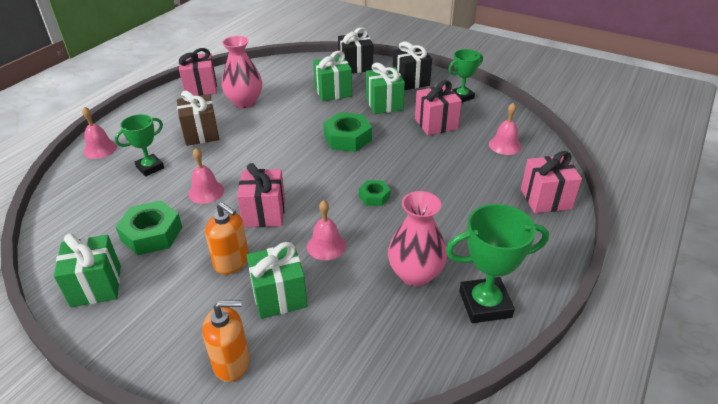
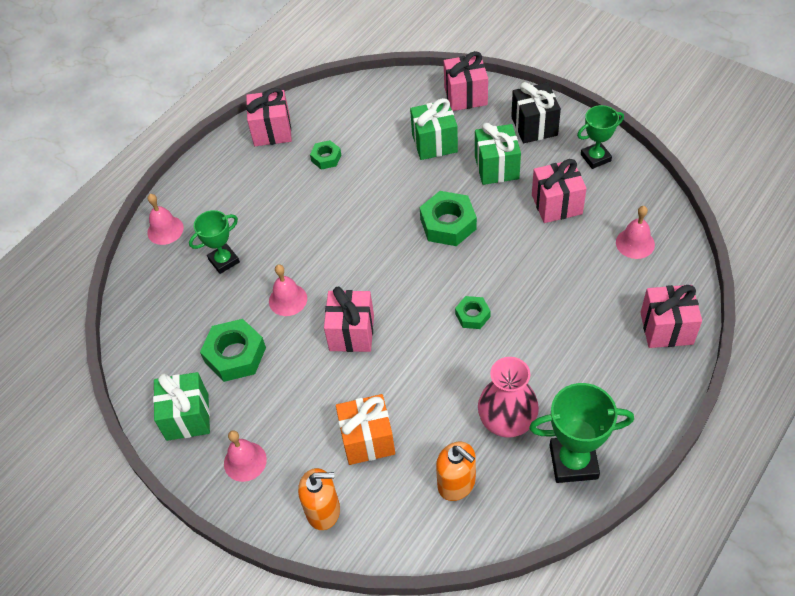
camera: 10 degrees right, 15 degrees up
(201, 134) = (277, 210): brown gift -> none
(232, 262) = (319, 395): orange soap dispenser -> orange soap dispenser (456, 483)
(245, 102) = (326, 158): pink vase -> green nut
(279, 296) = (367, 440): green gift -> orange gift
(326, 246) = (416, 380): pink bell -> pink bell (245, 461)
(355, 66) = (465, 96): black gift -> pink gift

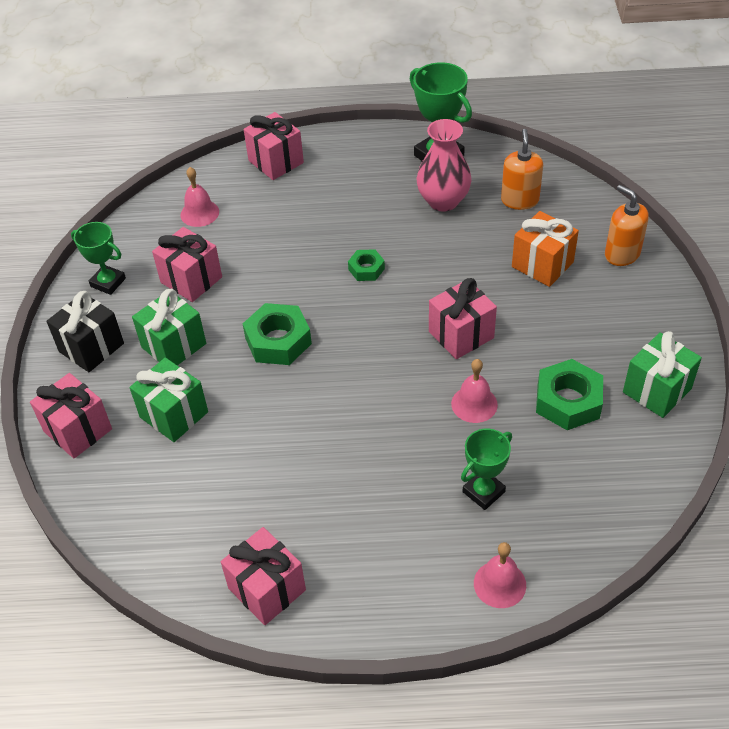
camera: 130 degrees left, 5 degrees down
(224, 261) = (483, 492): green trophy -> green trophy turned 60 degrees counterclockwise
(245, 461) = (644, 324): pink bell -> none
(326, 158) = (268, 500): green nut -> none

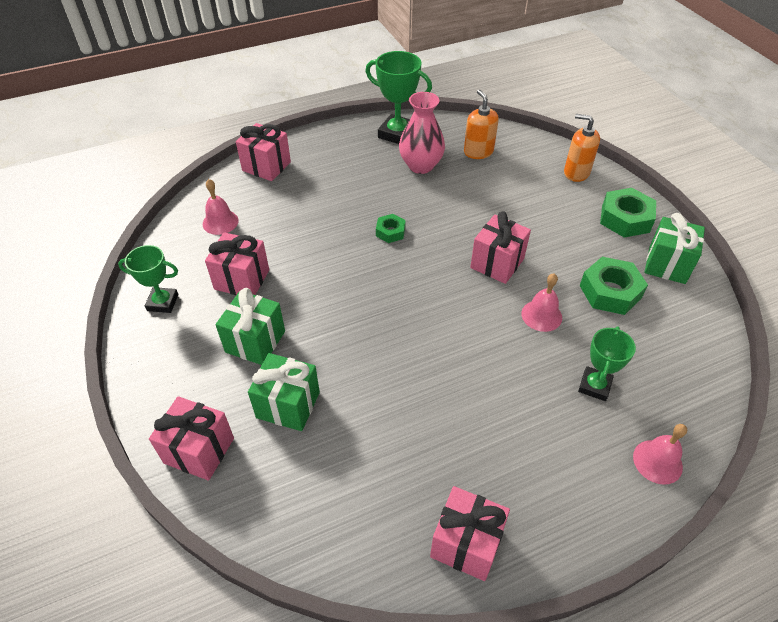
camera: 25 degrees left, 0 degrees up
(91, 347) = (175, 366): black gift -> none
(278, 341) = (349, 310): green nut -> green nut (625, 219)
(542, 264) = (524, 194): orange gift -> none

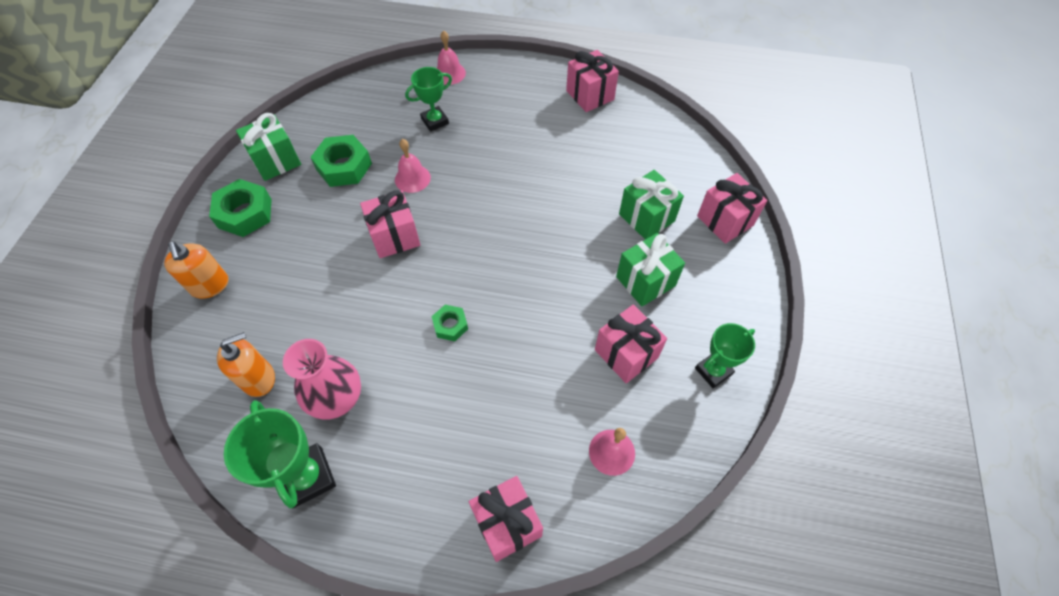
camera: 145 degrees left, 10 degrees up
(163, 302) = (713, 371): green trophy -> green trophy turned 75 degrees counterclockwise
(478, 152) = (258, 378): orange soap dispenser -> orange soap dispenser turned 135 degrees counterclockwise

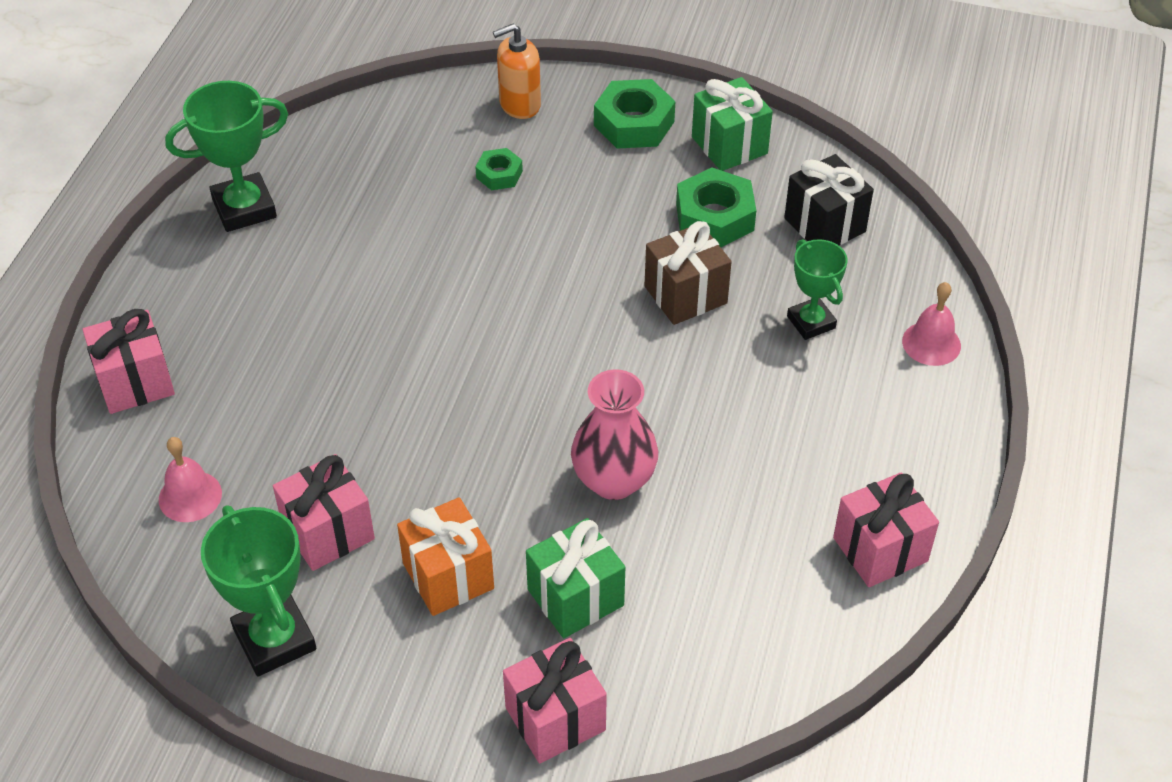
camera: 95 degrees right, 10 degrees down
(258, 378) = (378, 159): orange soap dispenser -> none
(337, 398) = (334, 228): pink vase -> pink vase (614, 480)
(355, 115) = (825, 225): none -> black gift
(395, 237) = (575, 276): pink gift -> none
(412, 178) = (685, 295): pink bell -> brown gift
(450, 325) = (415, 335): green nut -> green nut (499, 174)
(645, 281) = (448, 576): green gift -> orange gift
(713, 371) = (275, 639): green trophy -> green trophy, size x1.54

